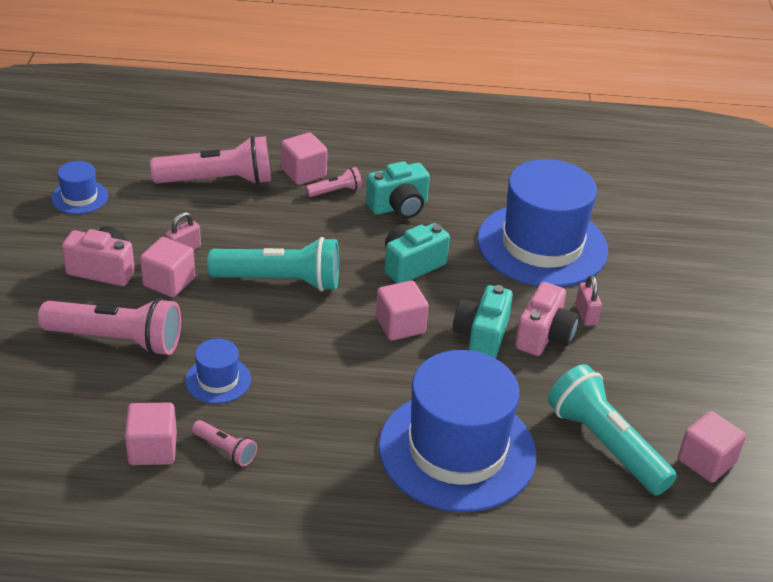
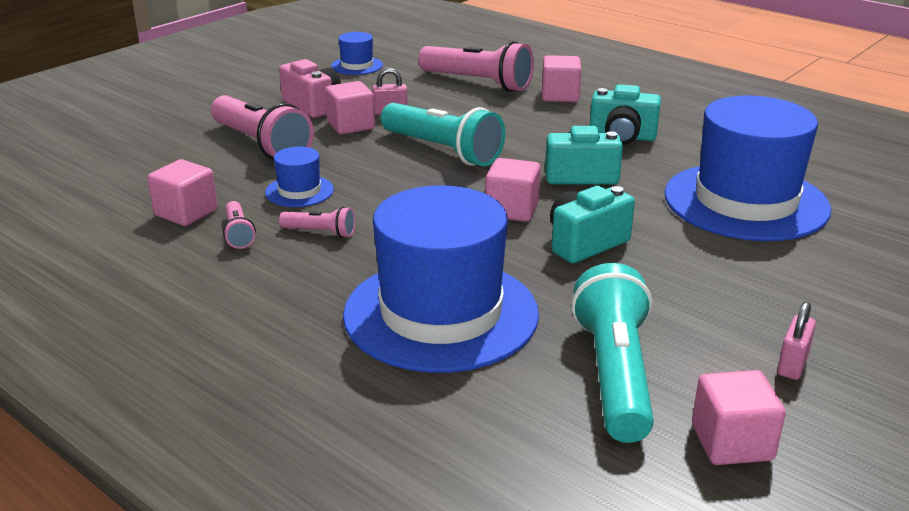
camera: 40 degrees right, 10 degrees down
(335, 191) = (574, 113): pink flashlight -> pink flashlight (320, 232)
(544, 336) = (657, 266): pink camera -> none
(586, 315) = (730, 266): pink padlock -> pink padlock (792, 364)

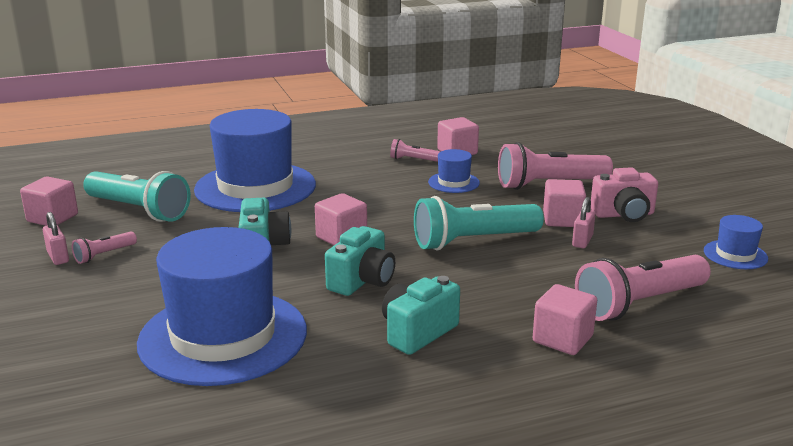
camera: 120 degrees right, 5 degrees down
(320, 232) = (387, 178): pink flashlight -> pink flashlight (104, 255)

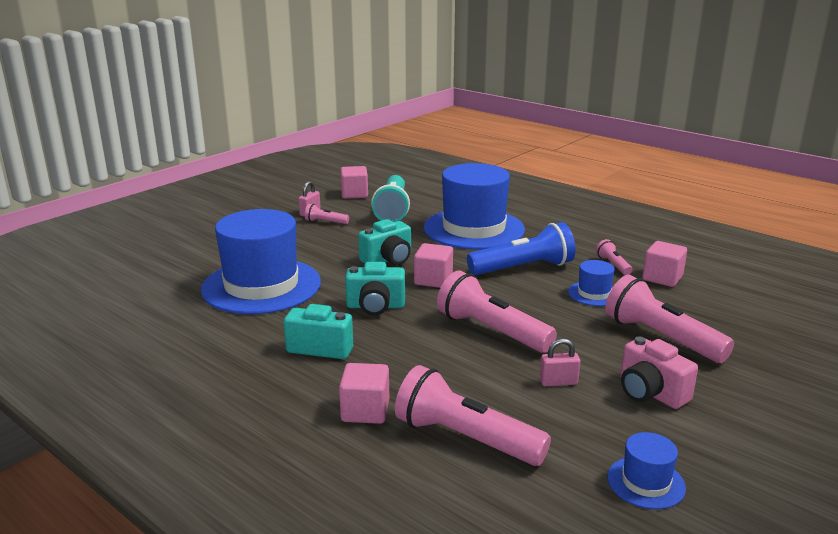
camera: 60 degrees right, 0 degrees up
(371, 193) = (523, 268): none -> blue flashlight
(473, 241) = (492, 331): turquoise flashlight -> pink flashlight
(562, 220) = (591, 362): pink cube -> none

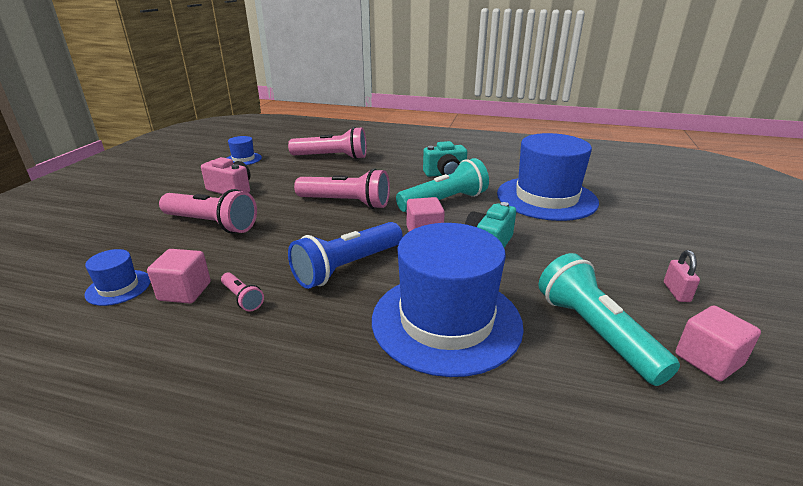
camera: 155 degrees right, 5 degrees up
(325, 222) = (629, 280): pink flashlight -> none
(365, 411) = (388, 157): pink cube -> none
(375, 306) = (444, 202): turquoise camera -> turquoise flashlight
(558, 382) = (290, 184): pink padlock -> none
(594, 294) = (267, 252): blue hat -> blue hat (118, 287)

